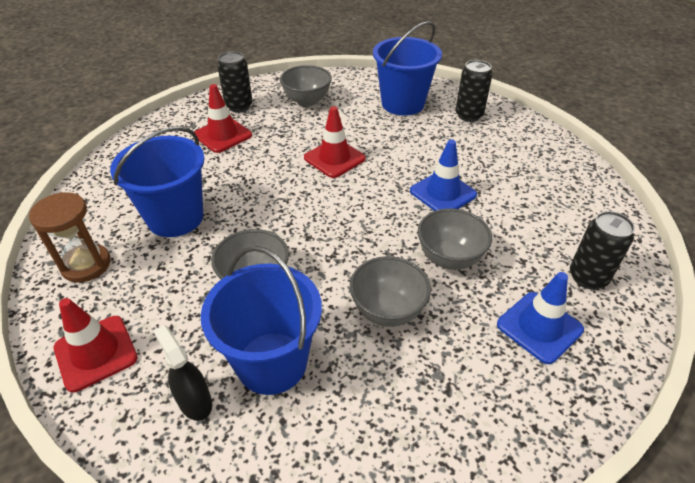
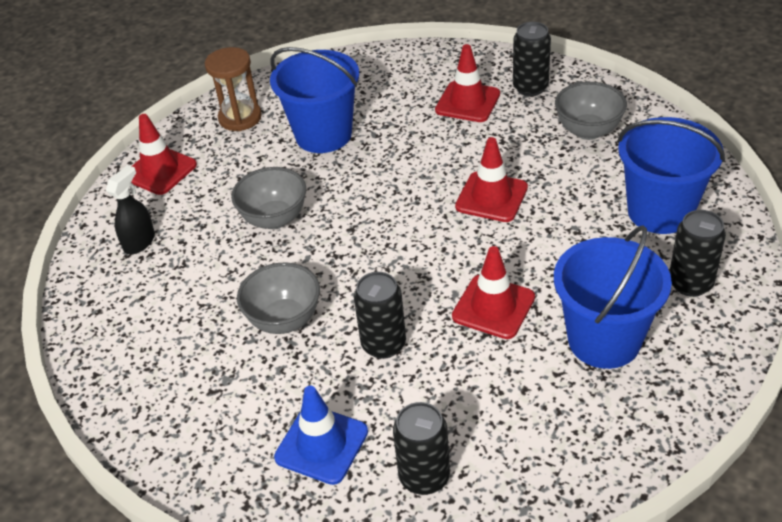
camera: 70 degrees right, 0 degrees up
(272, 362) = (192, 268): blue bucket -> blue bucket (604, 340)
(443, 193) = (493, 307): blue traffic cone -> red traffic cone
(449, 258) = (383, 344): grey bowl -> black can

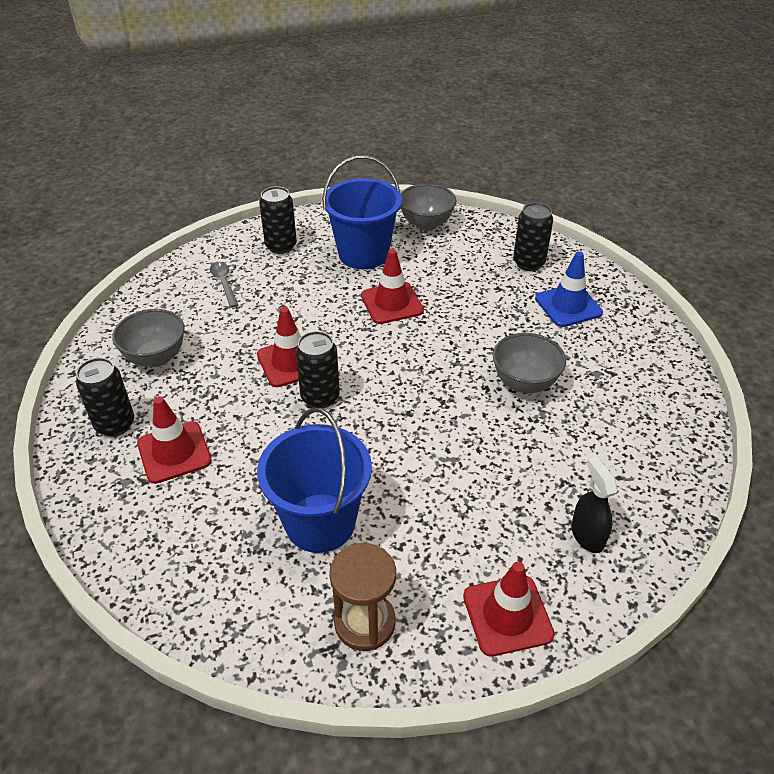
camera: 140 degrees left, 0 degrees up
(139, 242) = (587, 535): black spray bottle -> black spray bottle turned 90 degrees clockwise
(274, 219) = (454, 466): grey bowl -> grey bowl (426, 224)
(383, 344) = (478, 327): black can -> black can (320, 397)
(660, 211) = (224, 283): blue bucket -> grey spoon

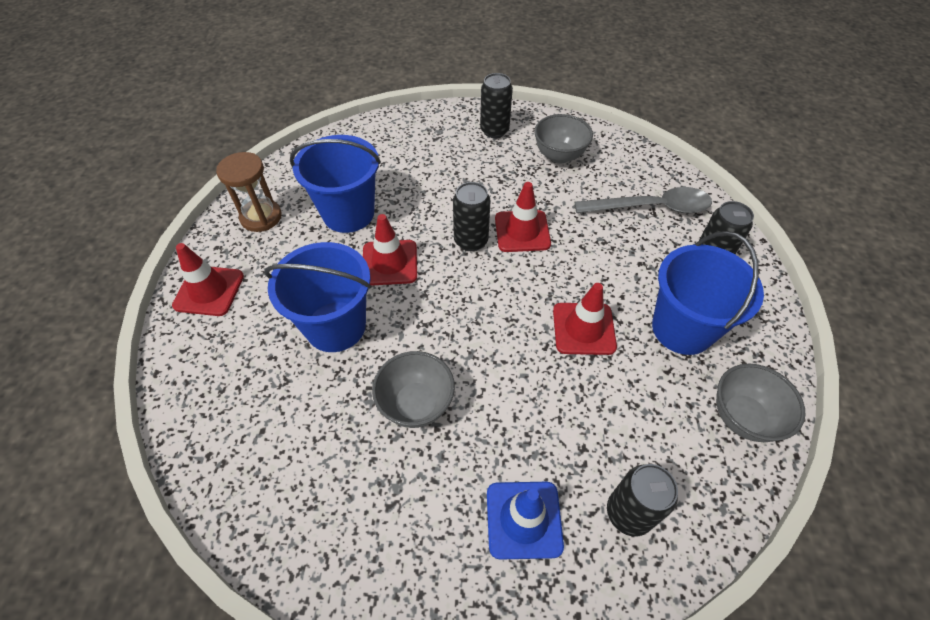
camera: 110 degrees right, 10 degrees up
(174, 452) = (453, 154): red traffic cone -> red traffic cone (390, 263)
(224, 283) = (651, 207): grey spoon -> grey spoon, size x1.92
(483, 468) = (336, 326): none -> blue bucket
(587, 535) = (228, 372): black spray bottle -> none

